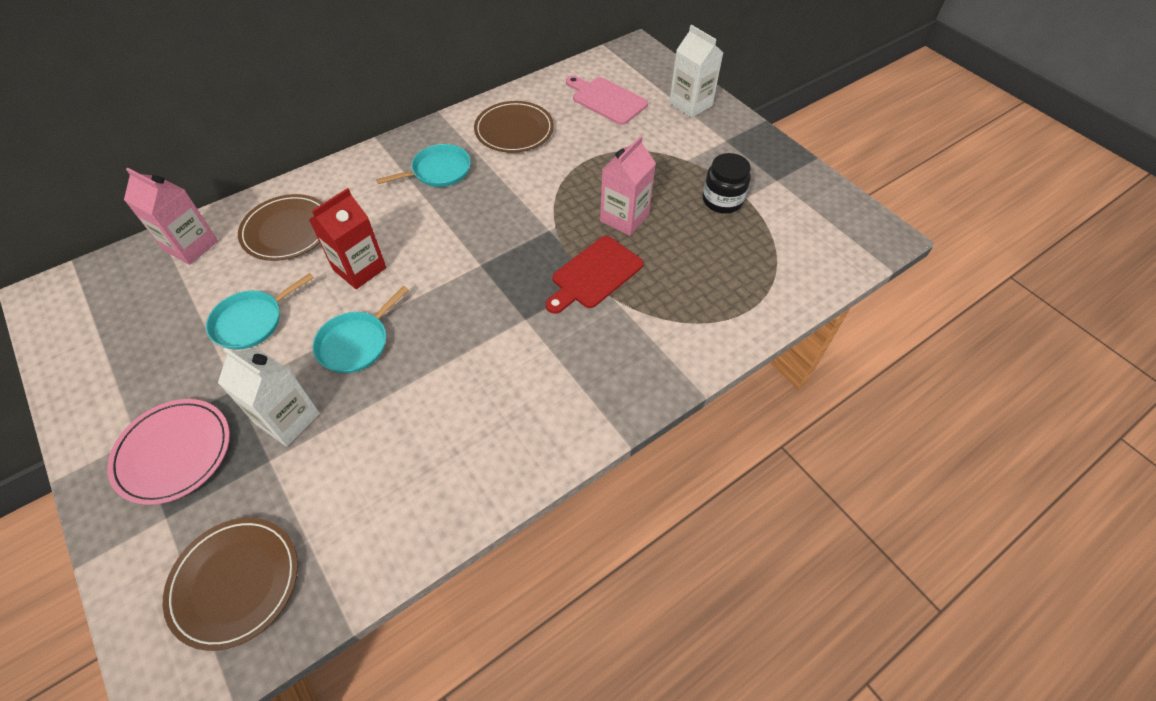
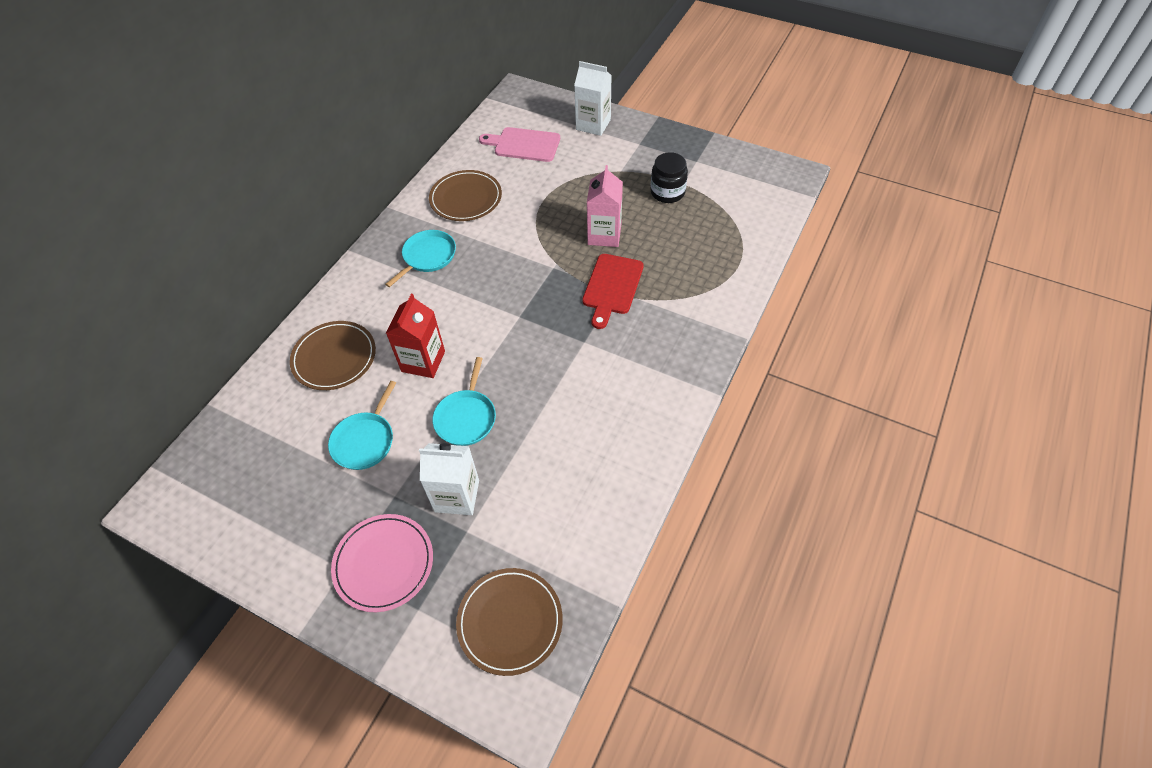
camera: 25 degrees left, 0 degrees up
(191, 246) = (257, 406): pink carton -> none

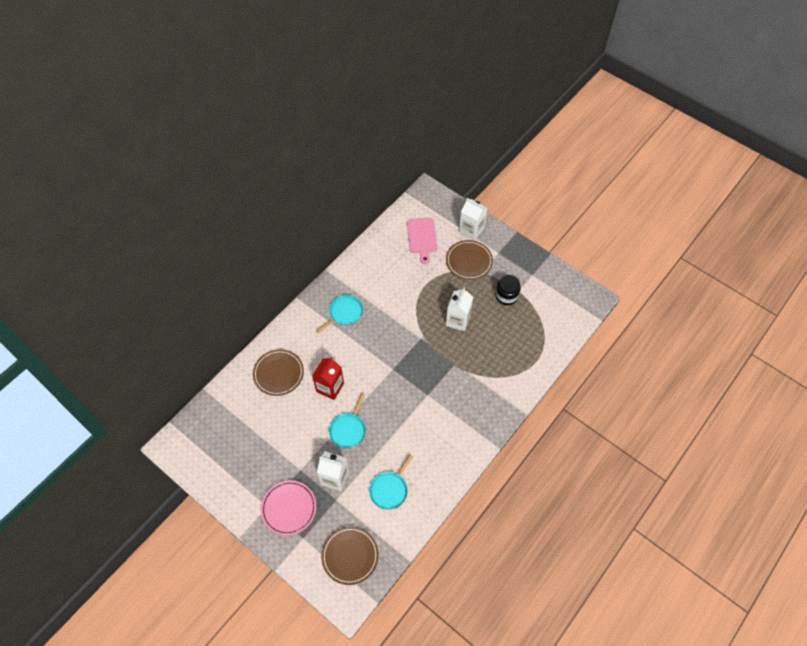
camera: 10 degrees right, 5 degrees up
(365, 440) = (289, 432): turquoise pan -> turquoise pan (390, 490)
(466, 198) = (376, 273): brown plate -> brown plate (469, 261)
(524, 144) = (422, 237): pink cutting board -> pink cutting board turned 120 degrees counterclockwise
(604, 235) = (458, 320): pink carton -> white carton
(612, 287) = (453, 360): red cutting board -> none

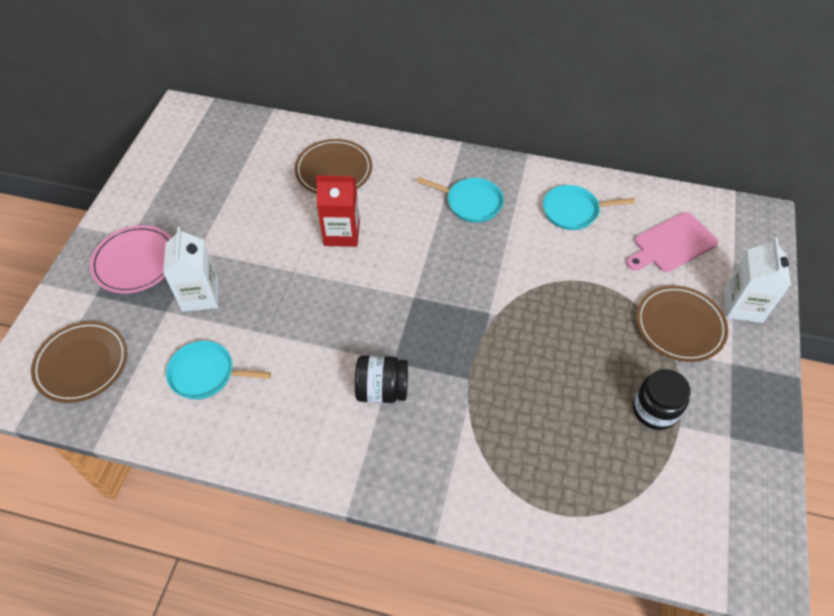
camera: 65 degrees right, 5 degrees down
(348, 430) = (283, 282): turquoise pan -> turquoise pan (573, 211)
(441, 406) = (382, 390): none -> black jar
(458, 320) = (555, 353): white carton -> none

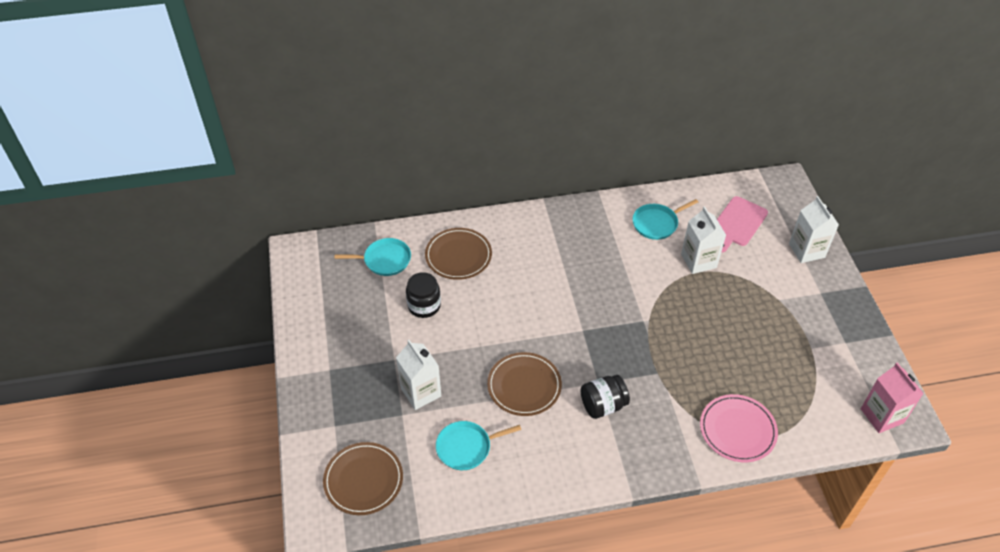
camera: 25 degrees left, 5 degrees down
(135, 261) = (348, 387): pink plate -> pink plate (737, 430)
(342, 233) = (498, 303): red carton -> none
(471, 202) = (580, 244): turquoise pan -> turquoise pan (384, 260)
(597, 269) = (698, 261): none -> white carton
(655, 410) = (790, 344): black jar -> black jar (424, 305)
(680, 325) = (774, 280): brown plate -> brown plate (524, 386)
(727, 553) = (882, 416): none -> pink carton

